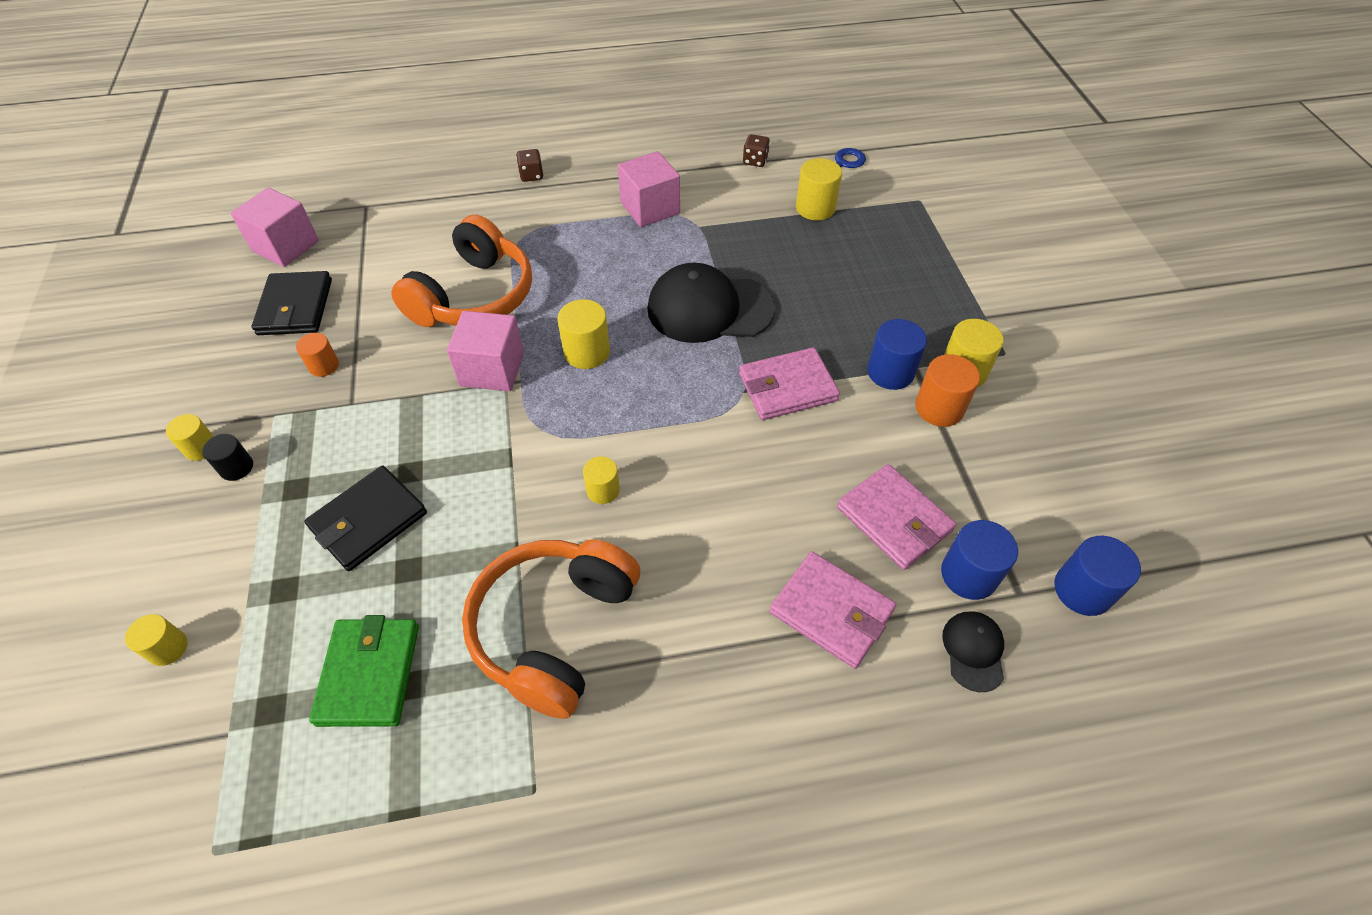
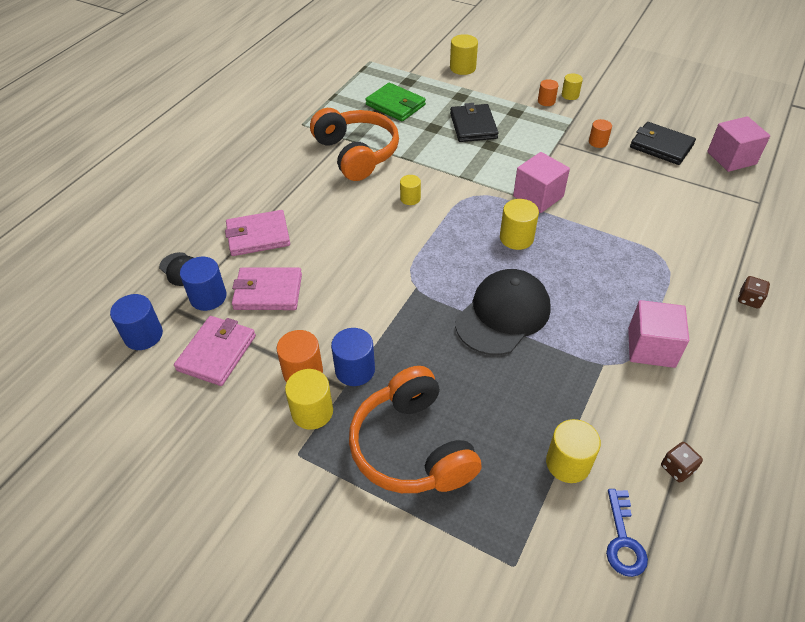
camera: 130 degrees right, 5 degrees down
(168, 648) = (462, 68): yellow cylinder -> yellow cylinder, size x1.58
(236, 467) = (546, 101): black cylinder -> orange cylinder
(473, 296) = (614, 214): orange headphones -> orange headphones (412, 447)
(787, 387) = (398, 309): pink wallet -> pink wallet (217, 353)

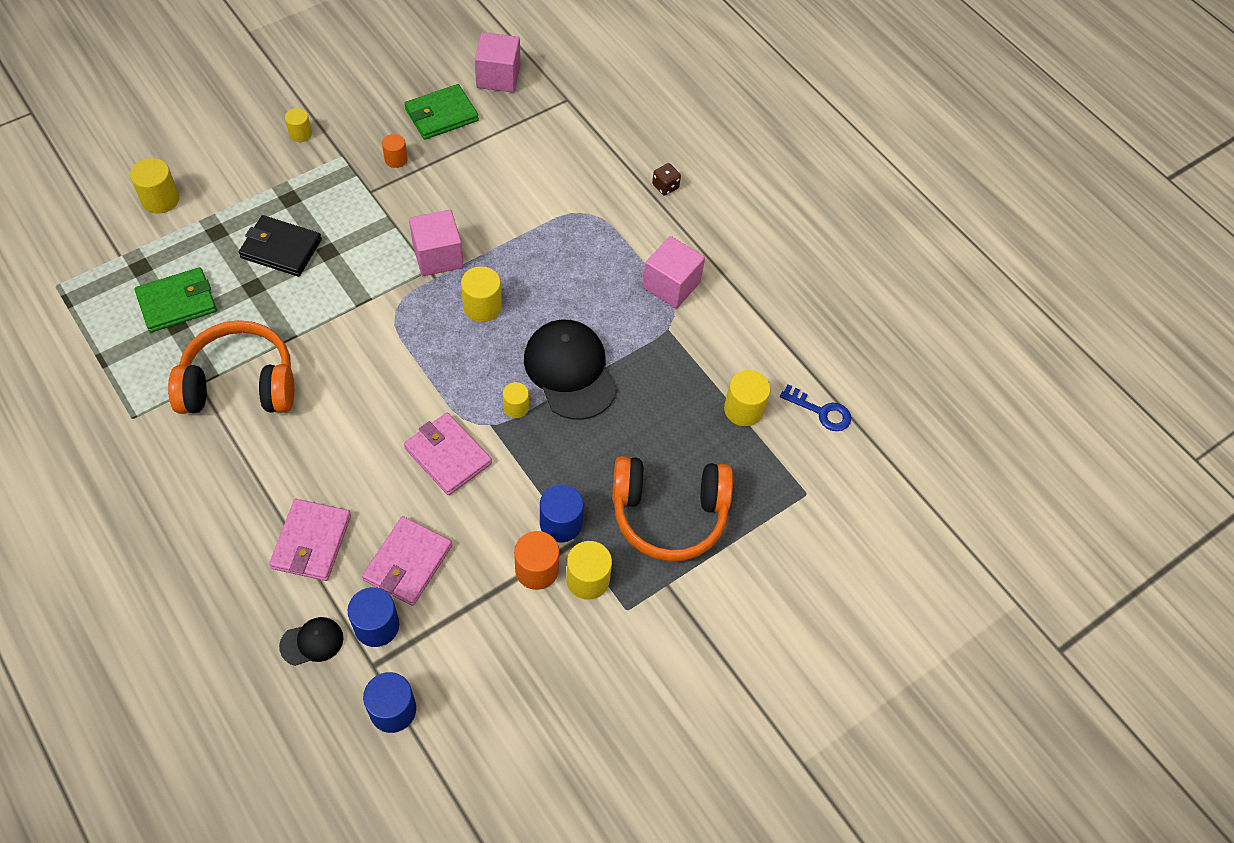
camera: 70 degrees left, 10 degrees up
(217, 353) = (464, 642): pink wallet -> pink wallet (448, 456)
(410, 198) = (358, 368): yellow cylinder -> yellow cylinder (516, 407)
(546, 101) = (293, 160): orange cylinder -> none
(661, 146) = (441, 115): black wallet -> green wallet
(677, 468) = (785, 341): brown dice -> none

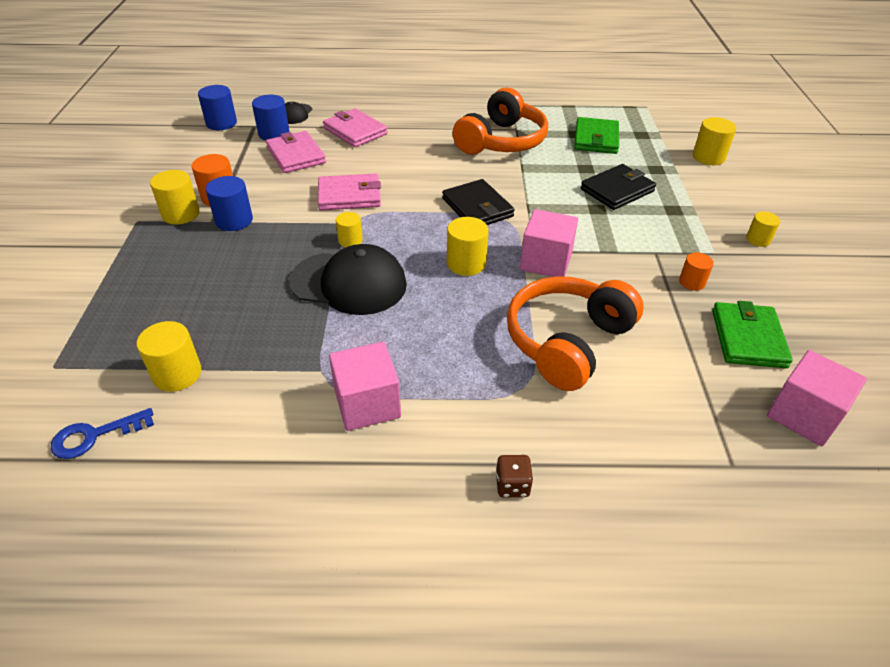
camera: 130 degrees right, 15 degrees down
(391, 340) = (477, 207): none -> black wallet
(669, 514) = (163, 274): orange headphones -> orange headphones (567, 342)

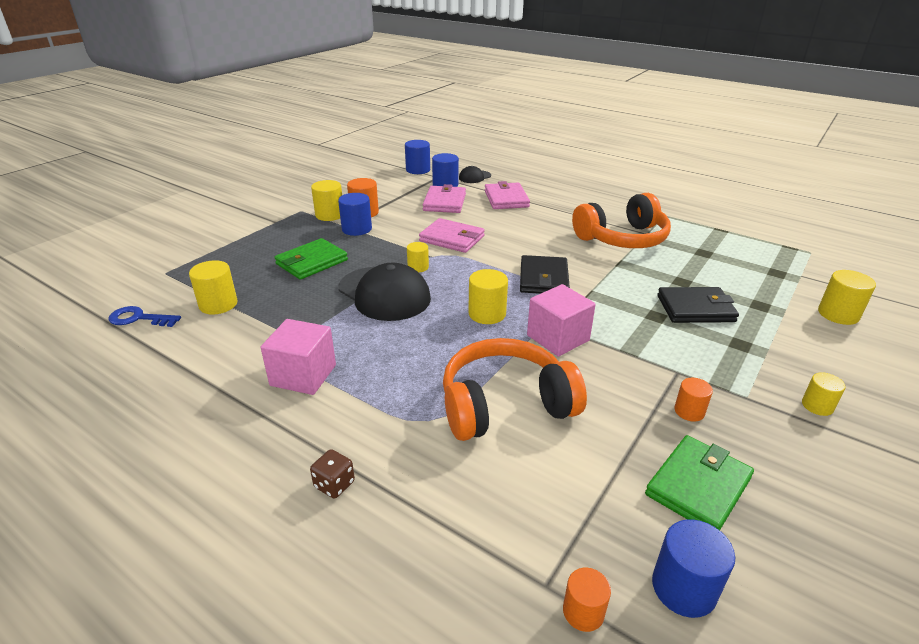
camera: 35 degrees right, 10 degrees down
(596, 139) = (721, 262): green wallet -> green wallet (312, 262)
(769, 468) = (583, 612): none -> orange cylinder
(803, 415) = (683, 588): pink cube -> blue cylinder

